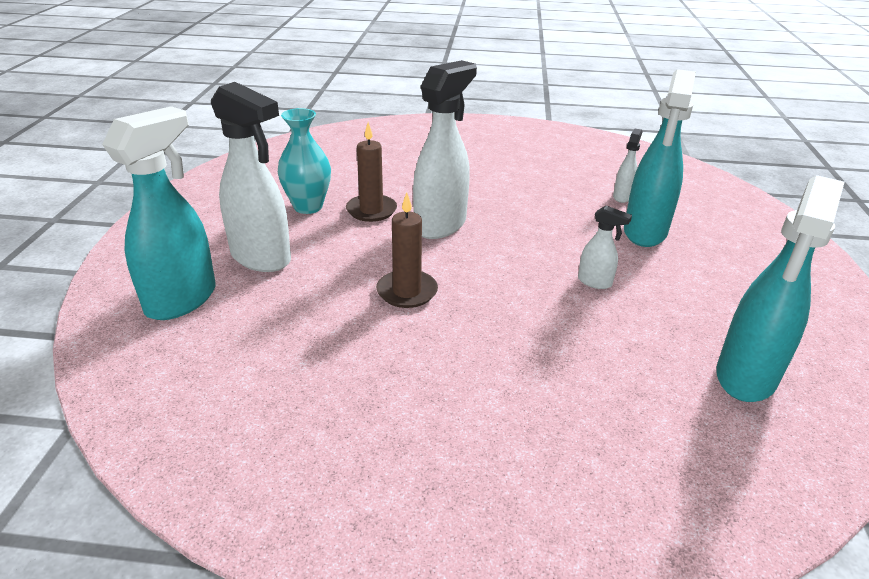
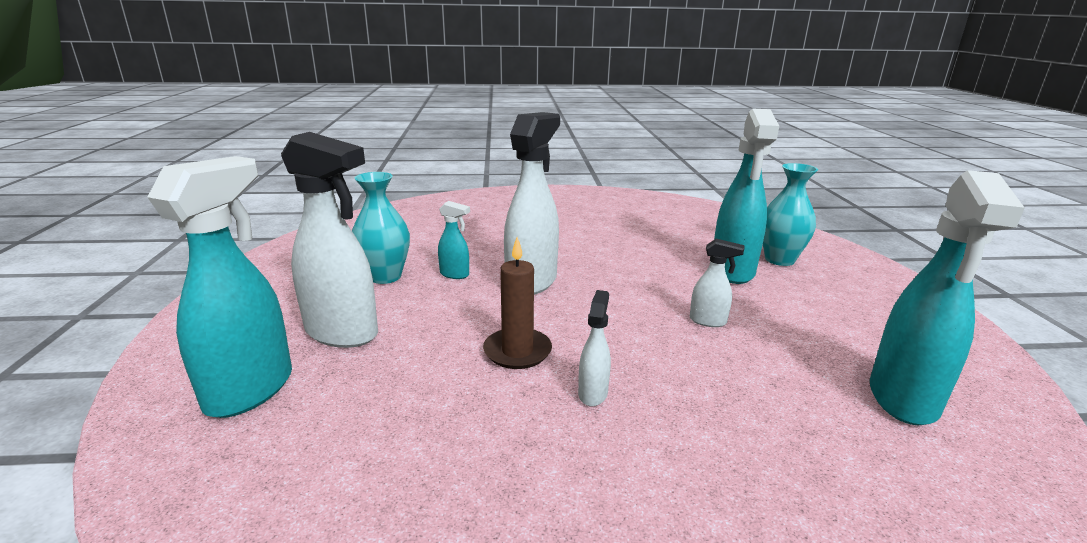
camera: 10 degrees left, 10 degrees down
(371, 210) = (455, 274): brown candle -> turquoise spray bottle
(622, 197) = (696, 242): white spray bottle -> white spray bottle (593, 393)
(701, 224) = (779, 260): none -> turquoise vase

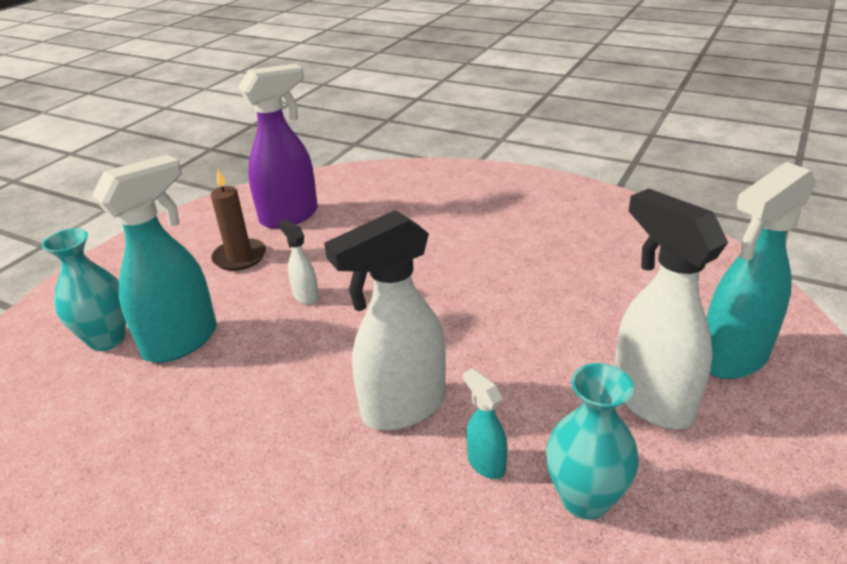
camera: 145 degrees left, 10 degrees up
(517, 351) = (490, 321): brown candle -> brown candle (240, 257)
(593, 393) = (463, 273): white spray bottle -> none
(903, 399) = (290, 216): turquoise spray bottle -> purple spray bottle

